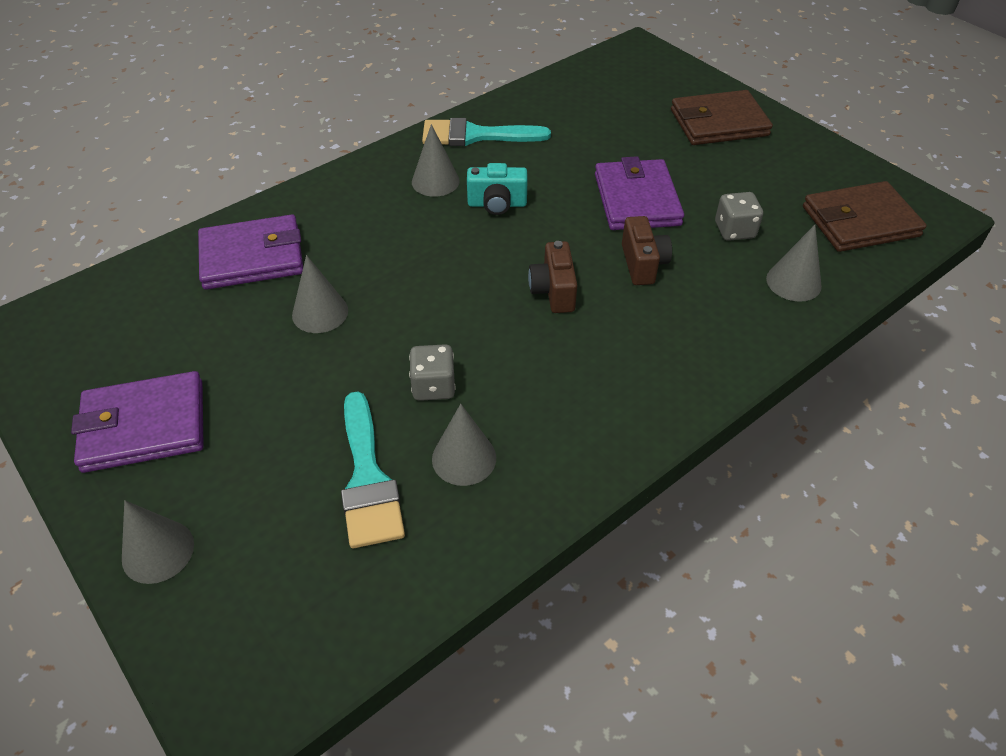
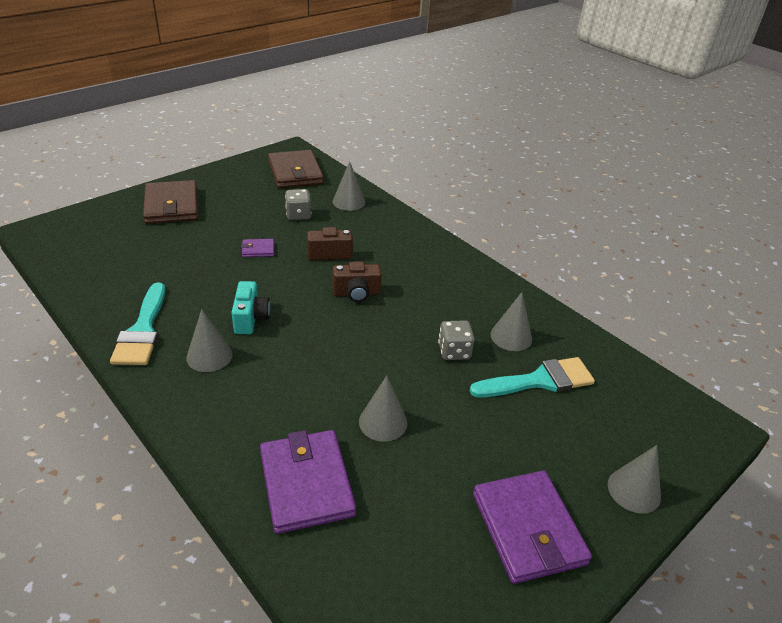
camera: 95 degrees left, 10 degrees down
(637, 200) = (258, 250): purple wallet -> purple wallet, size x0.46

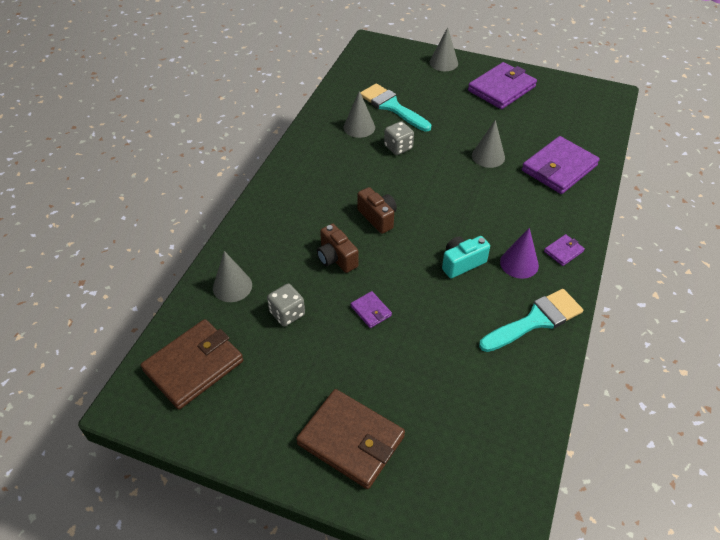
camera: 115 degrees left, 10 degrees up
(171, 206) = (351, 440): brown wallet -> brown wallet turned 75 degrees clockwise
(186, 398) = (563, 251): none -> purple wallet
(209, 356) = (519, 263): grey cone -> purple cone

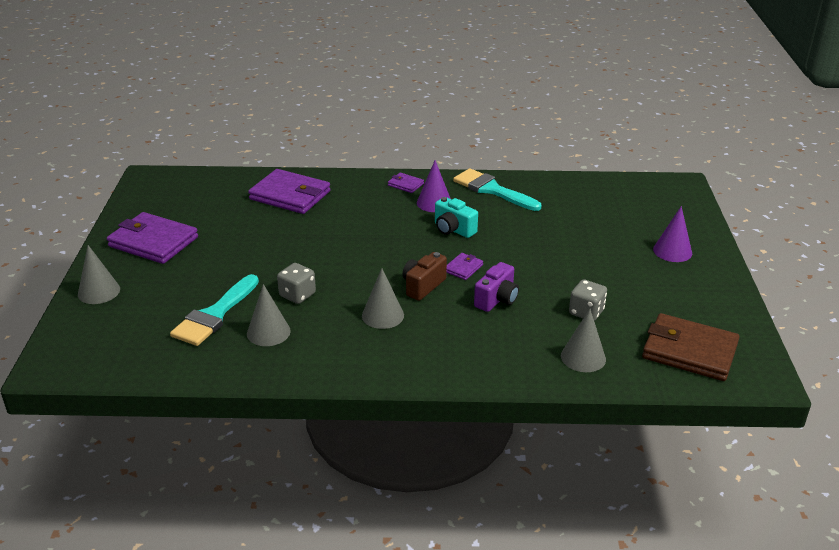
camera: 110 degrees left, 15 degrees down
(336, 258) = (497, 299): brown camera -> purple camera
(351, 440) = (672, 251): brown wallet -> purple cone
(371, 311) = (545, 266): purple wallet -> purple wallet (463, 268)
(488, 156) = (288, 235): grey cone -> grey cone (382, 315)

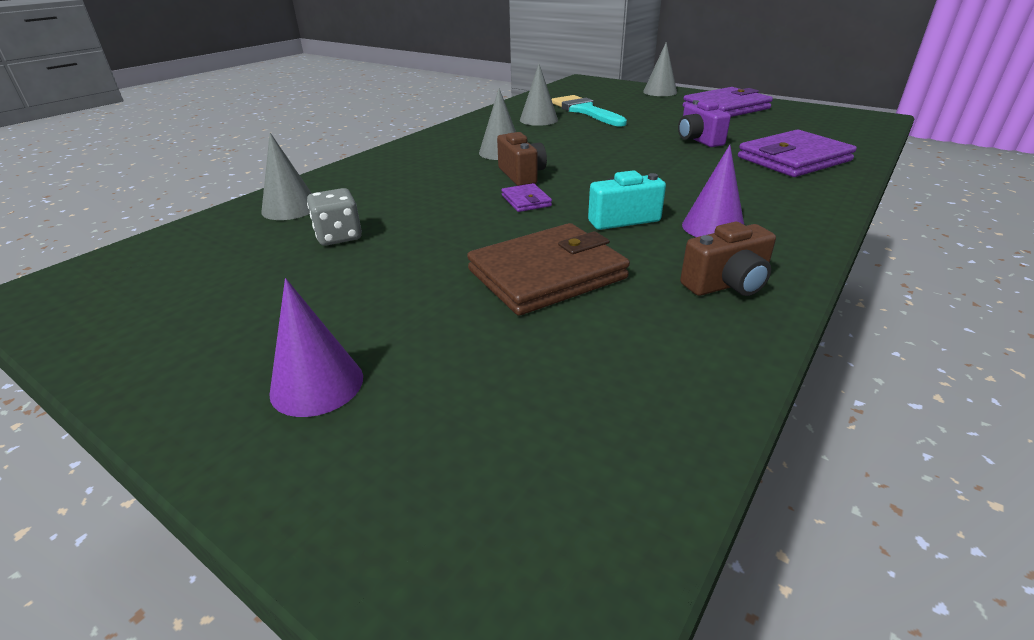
camera: 125 degrees right, 0 degrees up
(297, 295) = (578, 133): grey dice -> none
(405, 184) = (790, 223): purple wallet -> none
(492, 190) = (727, 285): turquoise brush -> brown camera
(497, 299) = (443, 199): purple camera -> purple camera (698, 140)
(689, 351) = (166, 268): brown wallet -> brown wallet (547, 274)

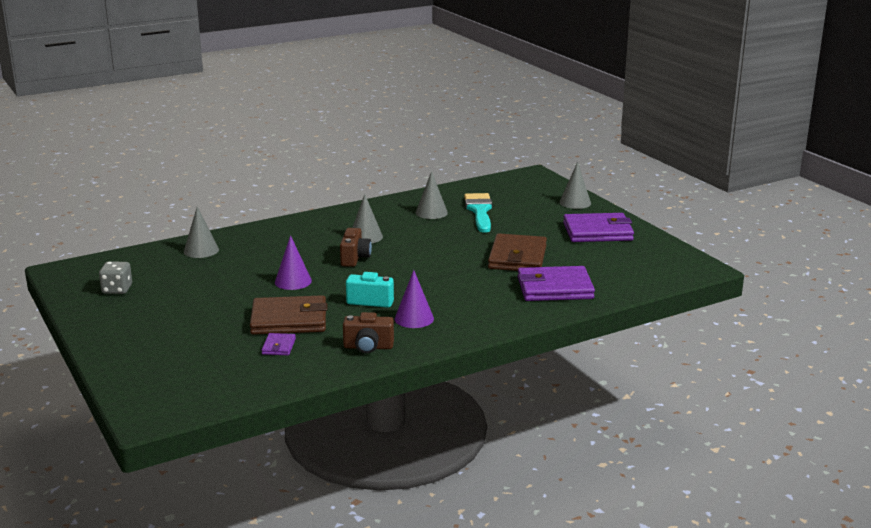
camera: 25 degrees right, 10 degrees down
(317, 384) = (146, 338): purple cone -> purple cone (293, 281)
(339, 236) = (211, 274): grey dice -> grey dice (117, 289)
(526, 201) = (333, 276): purple wallet -> purple wallet (278, 346)
(698, 140) = (517, 257): purple camera -> brown wallet

